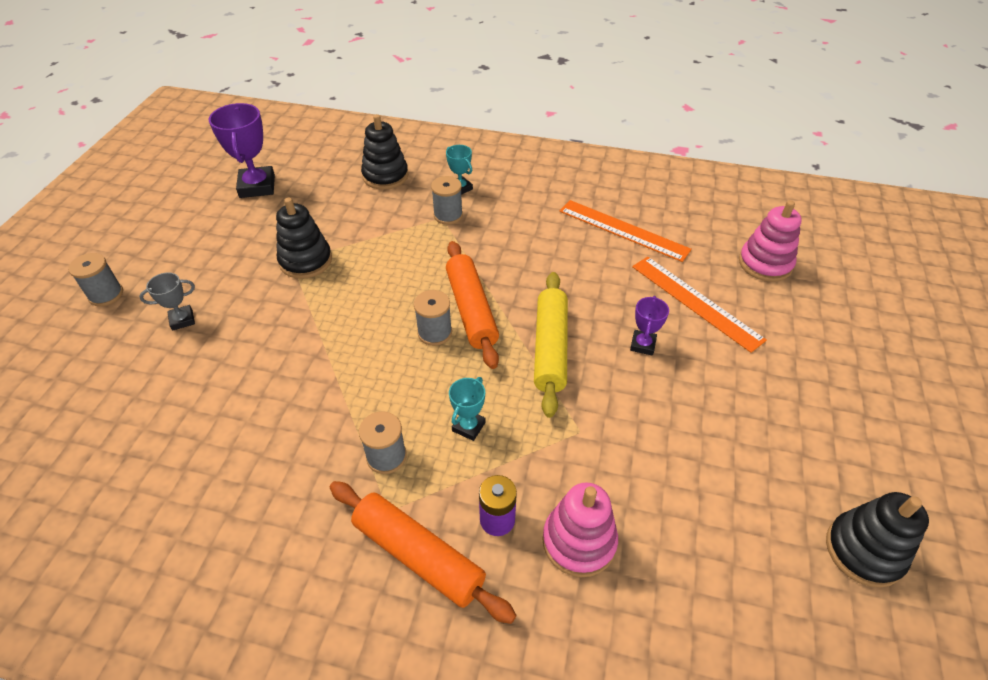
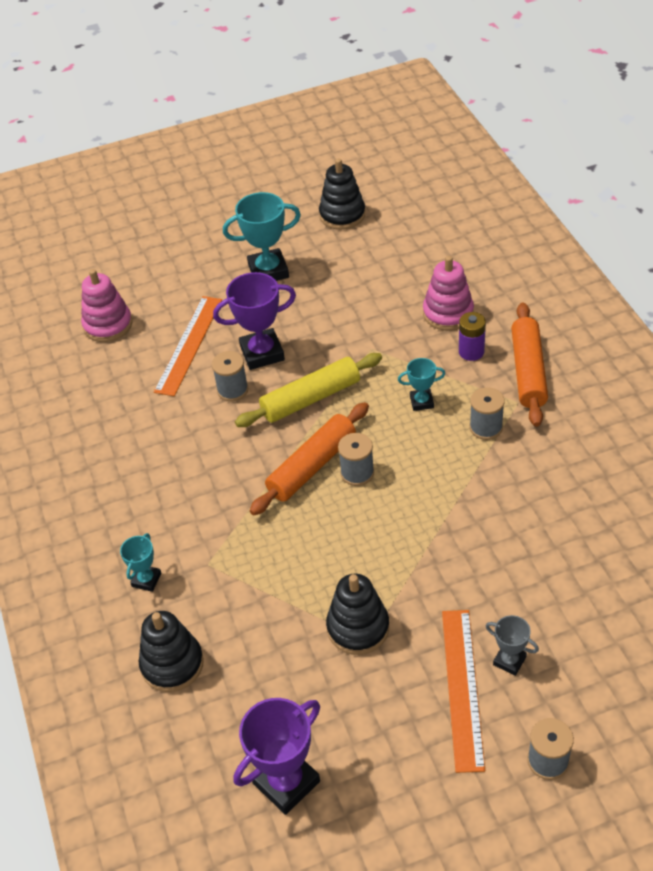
camera: 120 degrees left, 0 degrees up
(448, 215) = (200, 561): grey spool -> grey spool (232, 390)
(623, 230) = (125, 423): orange ruler -> orange ruler (462, 687)
(642, 345) = (262, 353): purple trophy -> purple trophy, size x1.84
(779, 413) = (268, 271): none -> turquoise trophy

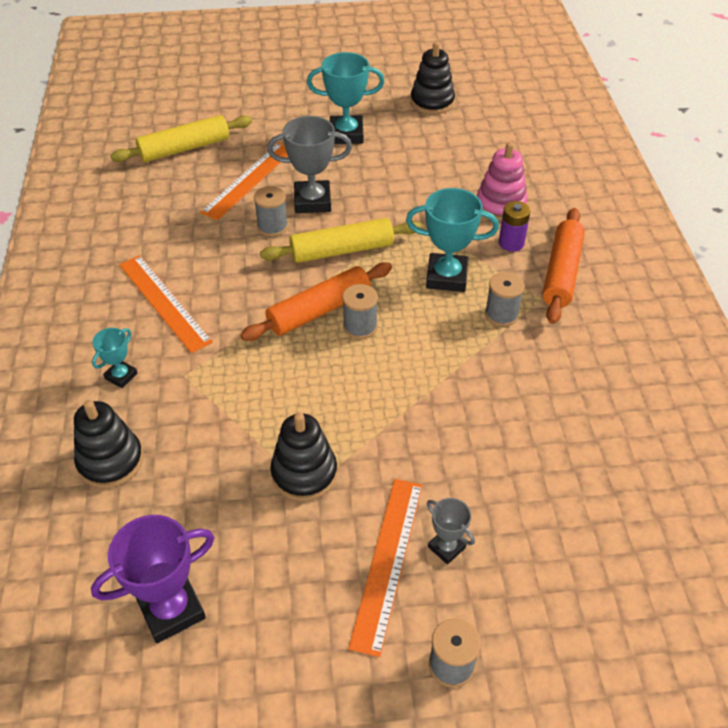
camera: 10 degrees right, 0 degrees up
(108, 325) = (184, 148): pink stacking toy -> yellow rolling pin
(157, 495) = (164, 302): none -> orange ruler
(262, 353) = (312, 201): purple trophy -> grey trophy
(421, 402) = (446, 277): turquoise trophy -> turquoise trophy, size x1.84

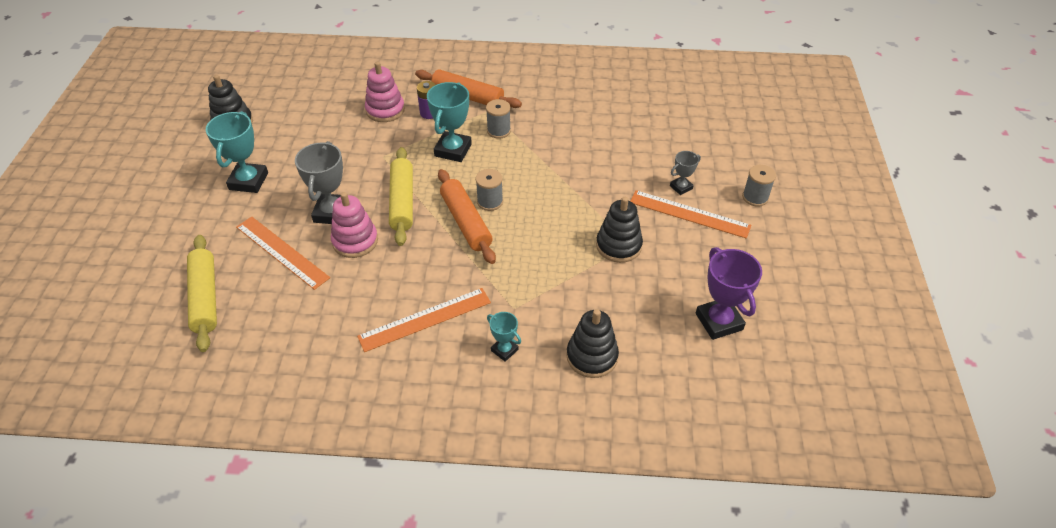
camera: 80 degrees left, 0 degrees up
(272, 227) = (355, 241): grey spool -> pink stacking toy

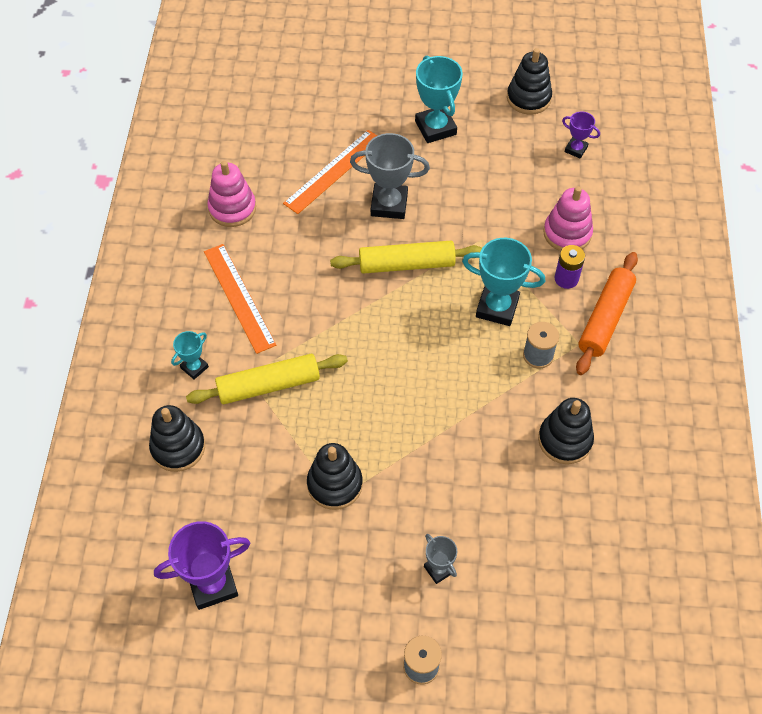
camera: 90 degrees right, 10 degrees up
(205, 298) = (278, 125): yellow rolling pin -> yellow rolling pin (268, 385)
(248, 181) = (435, 128): turquoise trophy -> turquoise trophy turned 60 degrees clockwise
(299, 101) = (576, 149): none -> purple trophy
(355, 241) = (347, 228): pink stacking toy -> pink stacking toy (232, 208)
(466, 222) = (374, 326): orange rolling pin -> none
(490, 202) = (408, 349): grey spool -> none
(571, 121) = (565, 440): none -> black stacking toy
(689, 214) = (388, 573): orange ruler -> none

